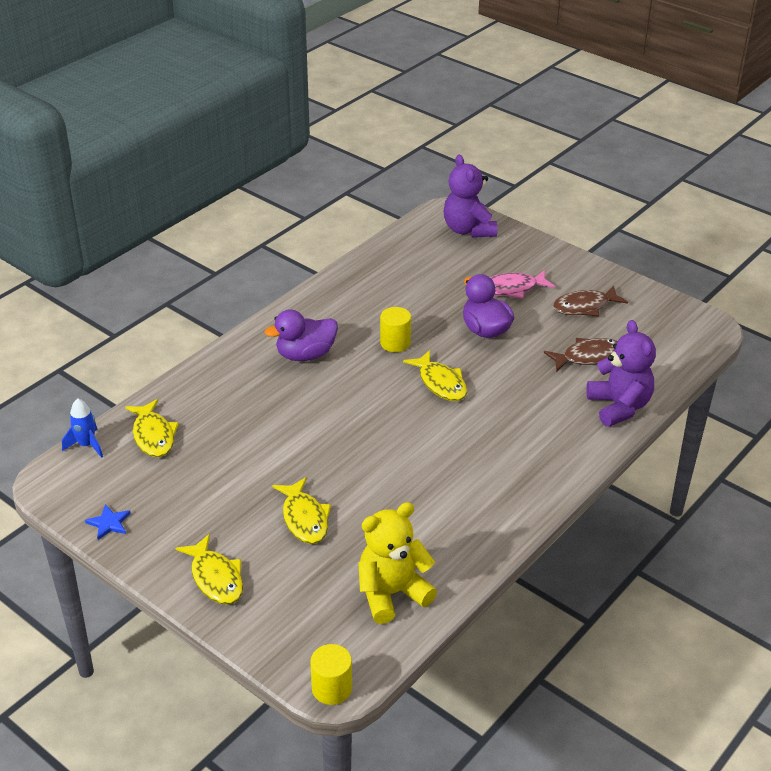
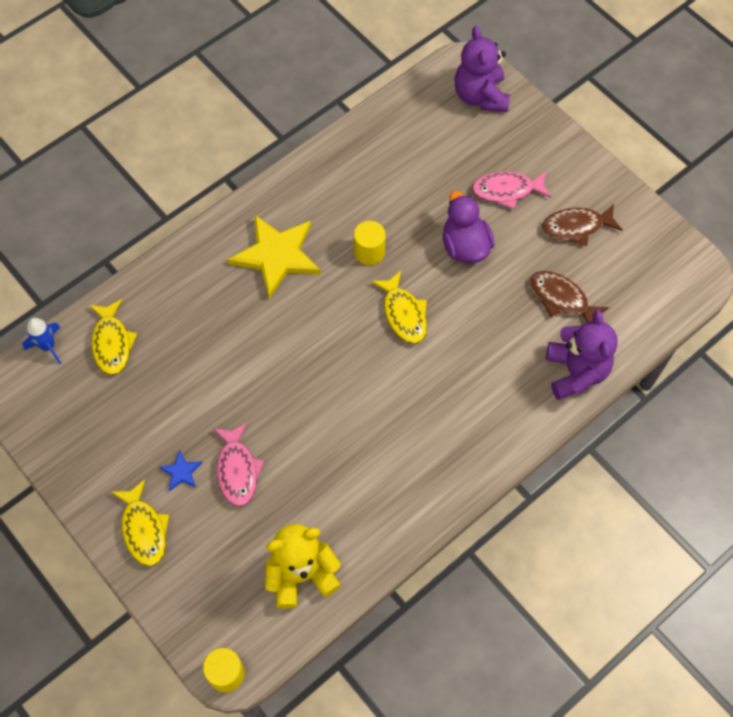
camera: 10 degrees right, 25 degrees up
(109, 523) = (56, 448): blue star -> blue star (181, 472)
(304, 518) = (237, 470): yellow fish -> pink fish
(305, 355) = (276, 256): purple duck -> yellow star
(588, 357) = (561, 299): brown fish -> brown fish turned 135 degrees counterclockwise

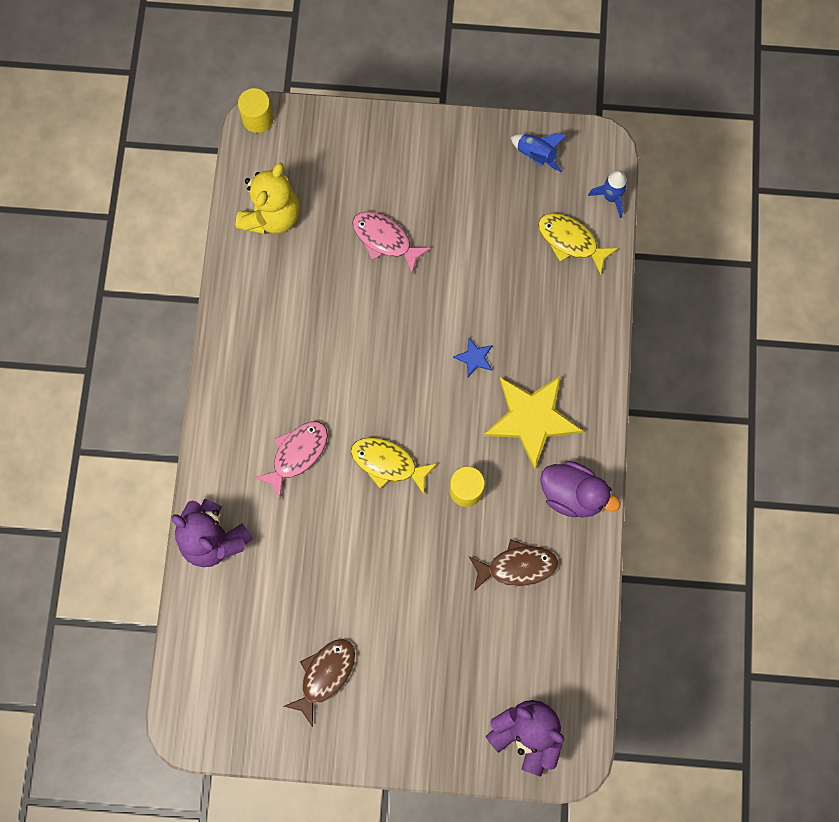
camera: 135 degrees right, 10 degrees up
(58, 427) = (536, 155): none -> blue rocket
(144, 529) = (404, 149): yellow fish -> none
(181, 472) = (421, 204): blue star -> blue star (474, 358)
(465, 246) = (397, 568): purple duck -> purple duck (572, 495)
(507, 190) = (413, 656): pink fish -> pink fish (297, 454)
(561, 299) = (279, 594): brown fish -> brown fish (517, 567)

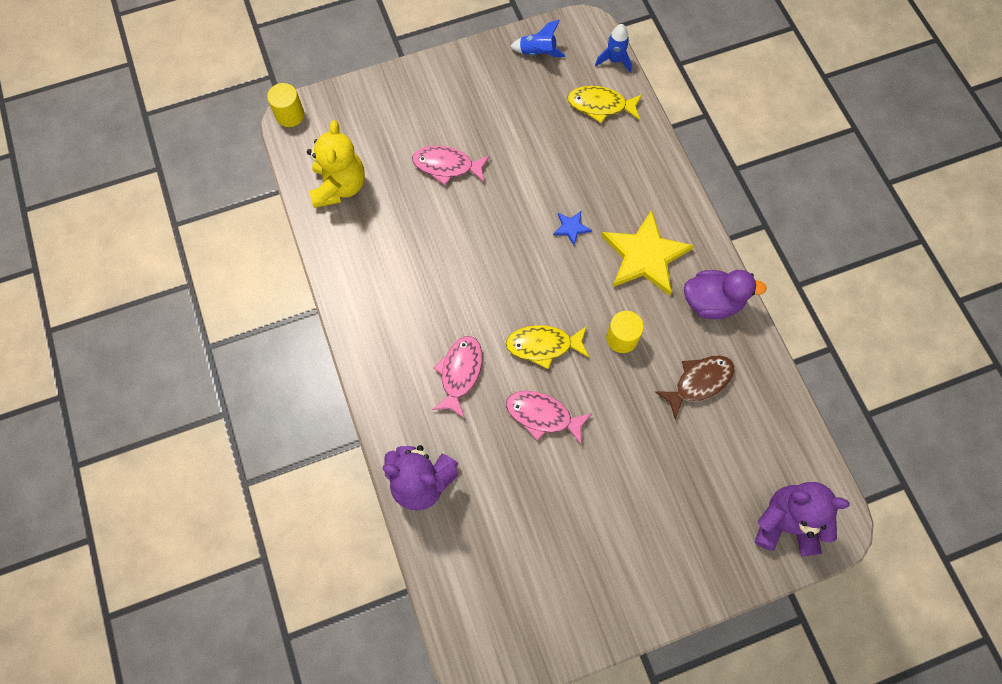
camera: 25 degrees left, 5 degrees down
(325, 675) = (583, 556): brown fish -> none
(353, 530) = (542, 416): none -> pink fish

